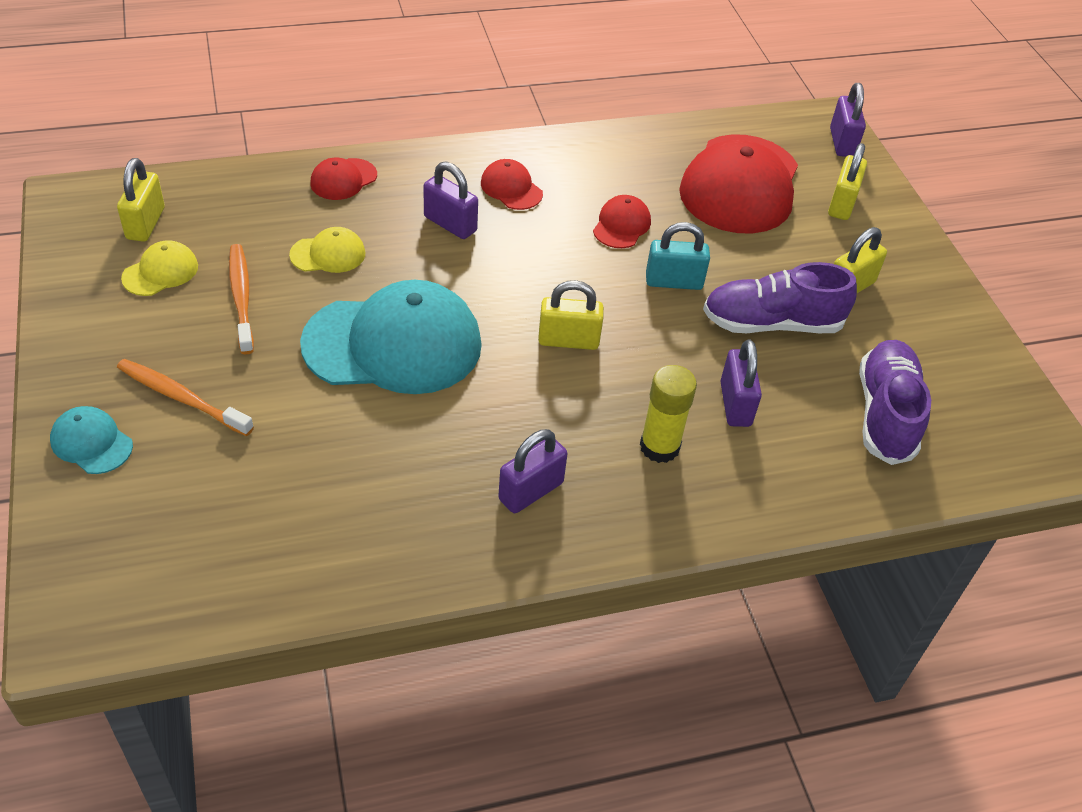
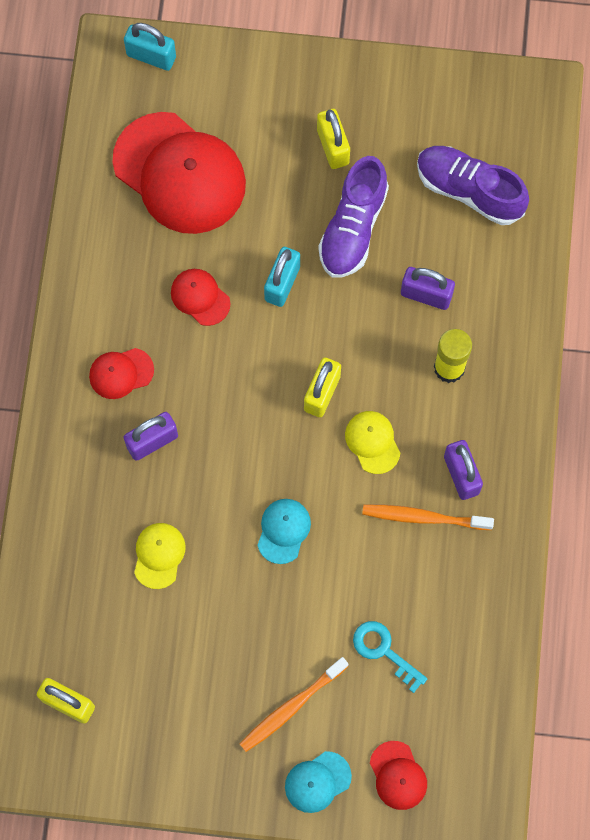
camera: 65 degrees left, 25 degrees up
(160, 272) = (137, 700): yellow cap -> yellow cap (372, 442)
(241, 298) = (191, 639): orange toothbrush -> orange toothbrush (424, 517)
(275, 468) = (384, 651): none -> turquoise key
(343, 179) = (61, 517): red cap -> red cap (398, 775)
(393, 344) = (283, 531): turquoise cap -> turquoise cap, size x0.45
(842, 142) = (151, 56): purple padlock -> turquoise padlock
(842, 204) = (232, 100): yellow padlock -> none

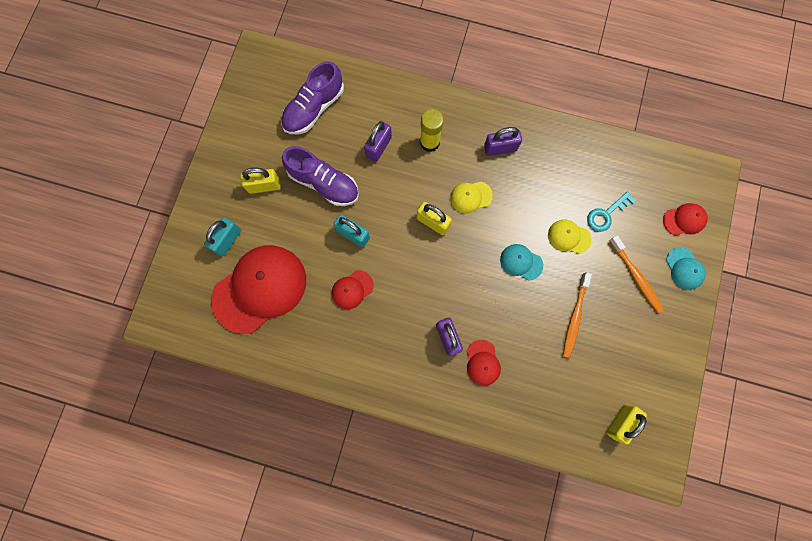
camera: 80 degrees left, 5 degrees up
(121, 373) = (396, 351): red cap -> red cap (482, 362)
(151, 56) = (168, 294): turquoise padlock -> turquoise padlock (227, 240)
(159, 555) = (526, 345): yellow cap -> yellow cap (569, 237)
(424, 517) = (524, 175): orange toothbrush -> orange toothbrush (575, 317)

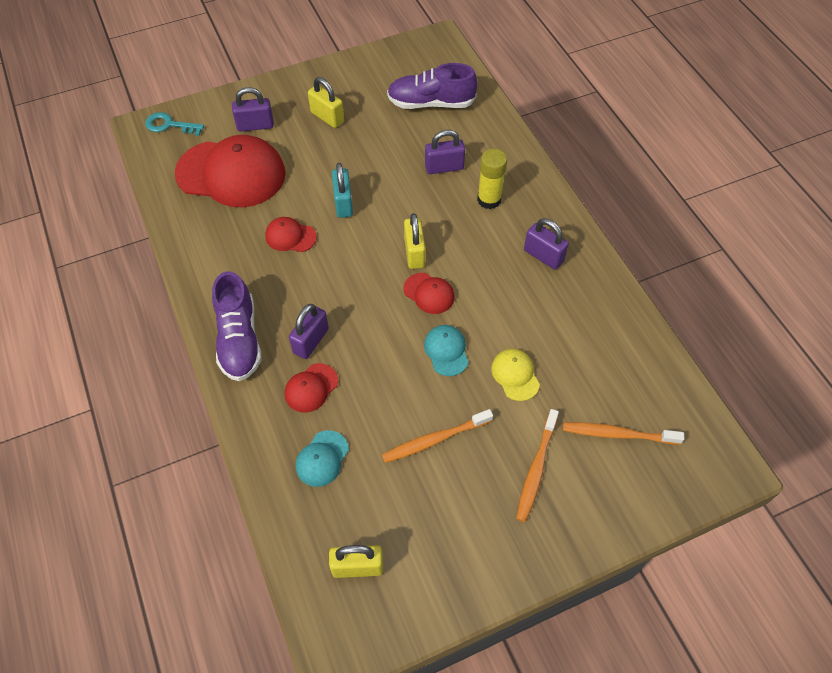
camera: 50 degrees right, 20 degrees down
(227, 240) = (255, 125): turquoise padlock -> purple padlock
(324, 183) = (370, 153): purple shoe -> purple shoe (239, 339)
(470, 197) = (470, 265): yellow cap -> none
(606, 214) = (574, 393): turquoise key -> turquoise key (169, 125)
(649, 214) = (618, 434): none -> orange toothbrush
(684, 220) = (649, 474): red cap -> red cap (429, 293)
(684, 269) = (594, 513): turquoise cap -> turquoise cap (322, 458)

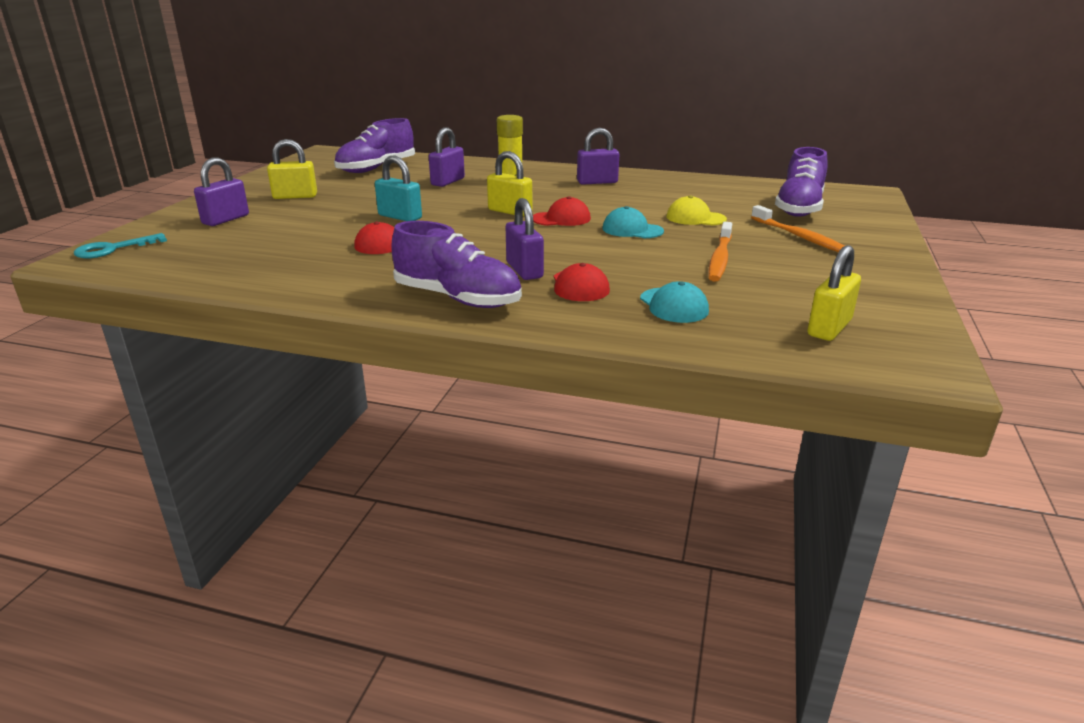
camera: 50 degrees left, 30 degrees down
(231, 173) = (250, 243): red cap -> none
(618, 434) = (799, 208): orange toothbrush -> purple shoe

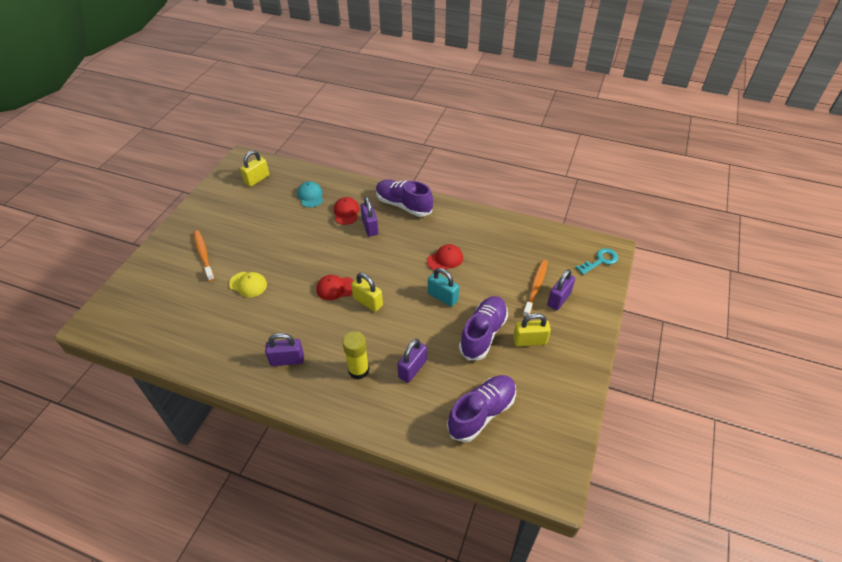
camera: 175 degrees left, 20 degrees up
(632, 230) = (296, 269): turquoise cap -> none
(720, 258) = (265, 233): orange toothbrush -> orange toothbrush (535, 288)
(799, 208) = (168, 297): purple shoe -> purple shoe (483, 334)

